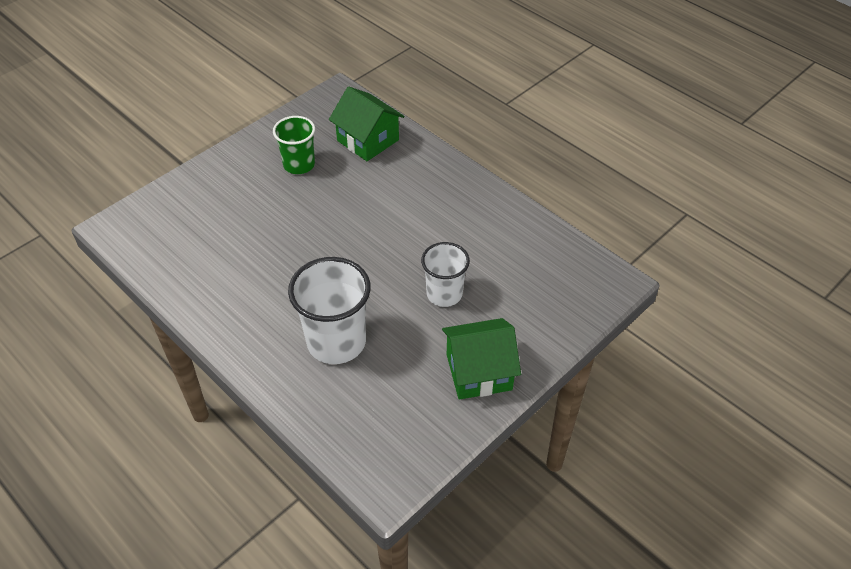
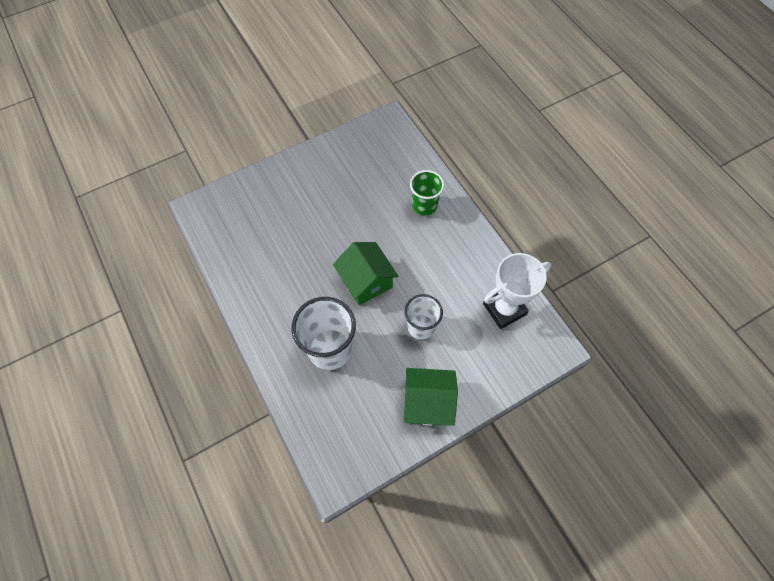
camera: 15 degrees right, 15 degrees up
(299, 165) = (343, 182): green cup -> green cup (424, 205)
(368, 140) = (401, 171): green house -> green house (366, 281)
(539, 255) = (504, 309): none -> white trophy

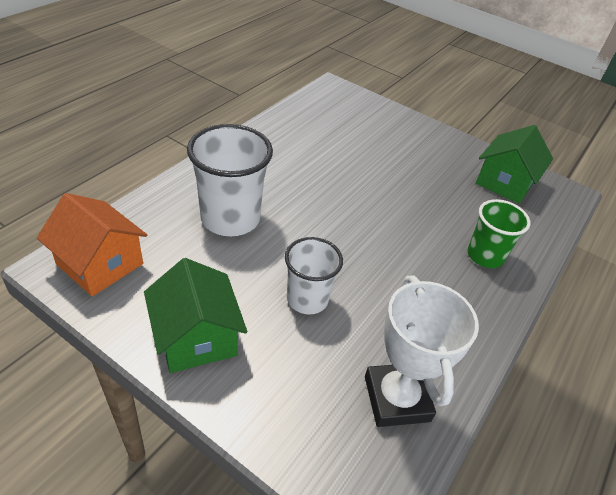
camera: 60 degrees right, 20 degrees down
(343, 450) = (100, 264): none -> orange house
(366, 281) = (337, 227): green house -> green house (505, 182)
(504, 309) = (396, 398): white trophy -> white trophy turned 45 degrees clockwise

